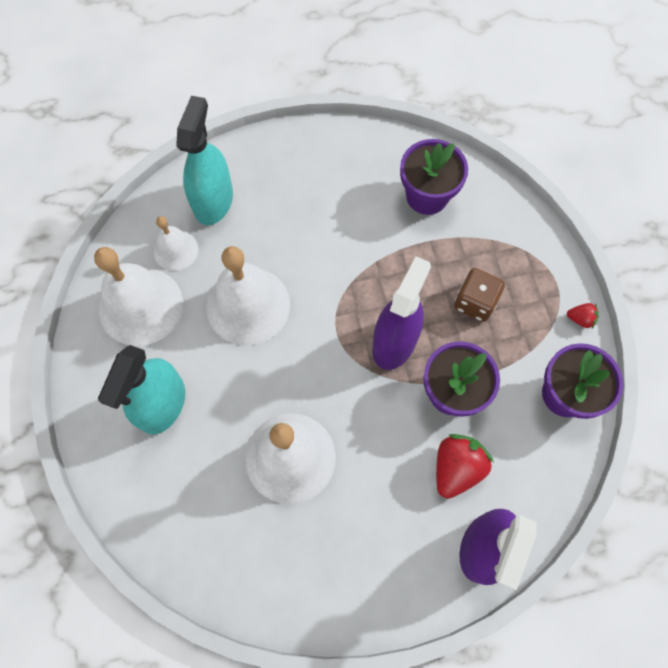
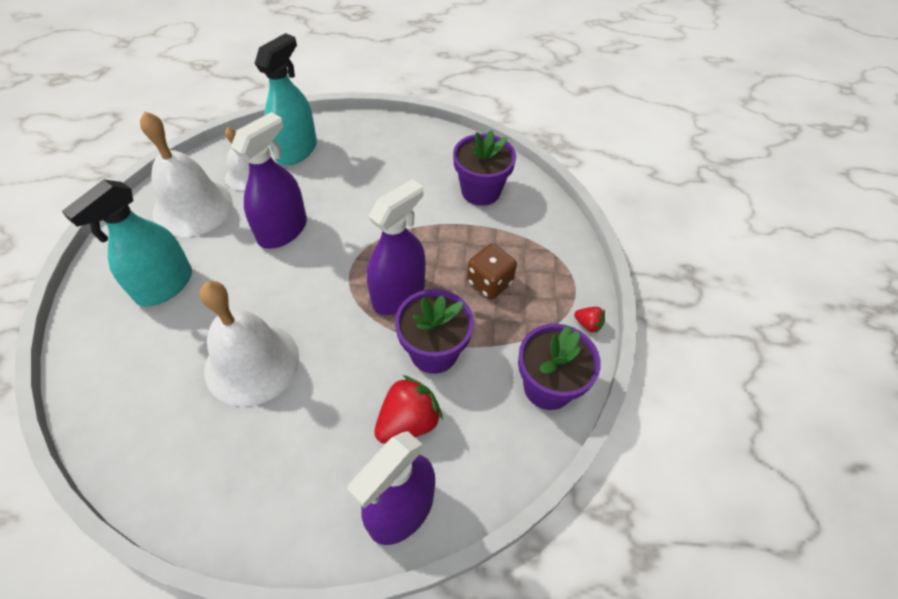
camera: 15 degrees right, 15 degrees down
(248, 305) = (282, 231): white bell -> purple spray bottle

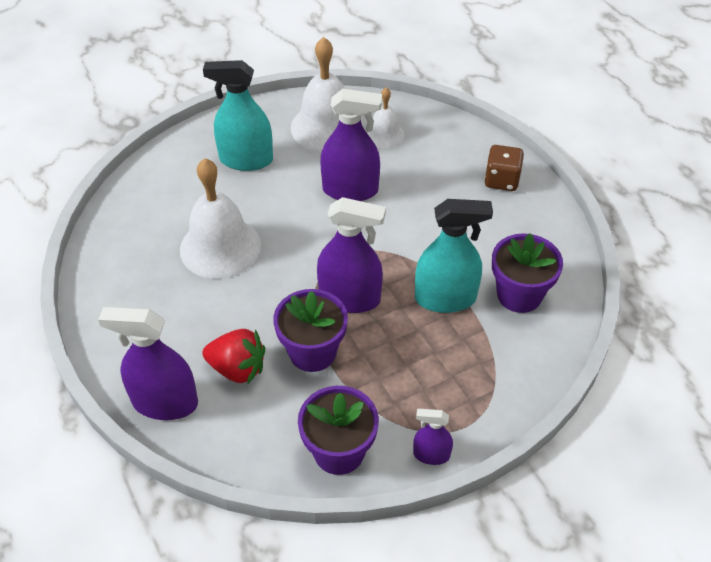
camera: 60 degrees right, 5 degrees down
(296, 150) = (441, 146): turquoise spray bottle -> turquoise spray bottle (445, 298)
(489, 283) = (415, 355): brown dice -> brown dice (501, 180)
(588, 324) = (431, 455): red strawberry -> purple spray bottle

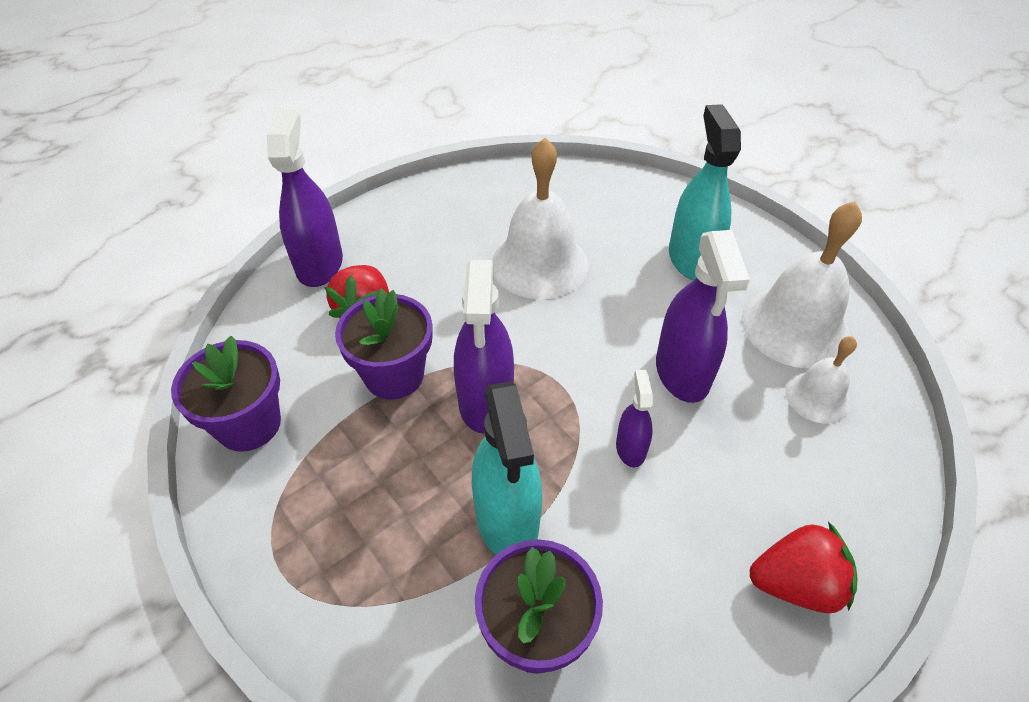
camera: 80 degrees right, 0 degrees up
(431, 455) = (236, 529): purple spray bottle -> purple spray bottle (630, 448)
(501, 180) = (795, 583): brown dice -> red strawberry

